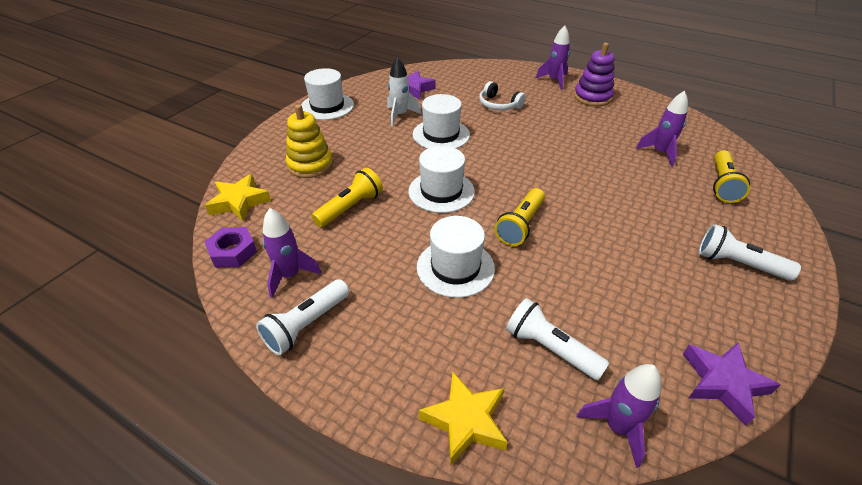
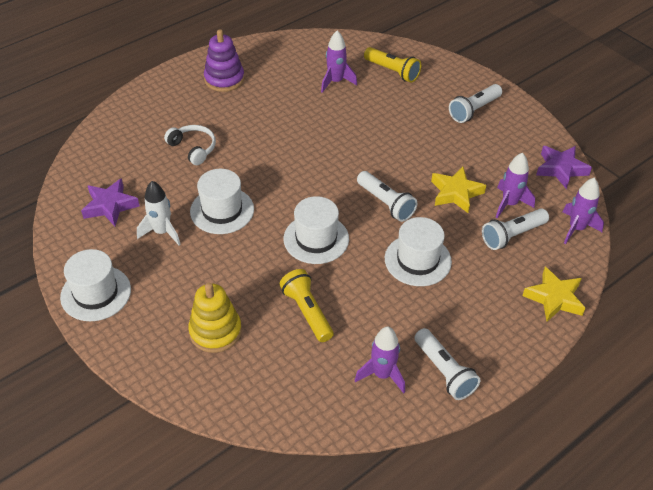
camera: 70 degrees left, 5 degrees up
(233, 252) = (331, 416): purple nut -> none
(239, 202) = (251, 404): yellow star -> yellow star (456, 193)
(498, 105) = (193, 148): white headphones -> white headphones turned 105 degrees counterclockwise
(520, 225) = (386, 203): yellow flashlight -> white flashlight
(554, 81) = (174, 90): purple rocket -> purple rocket (509, 204)

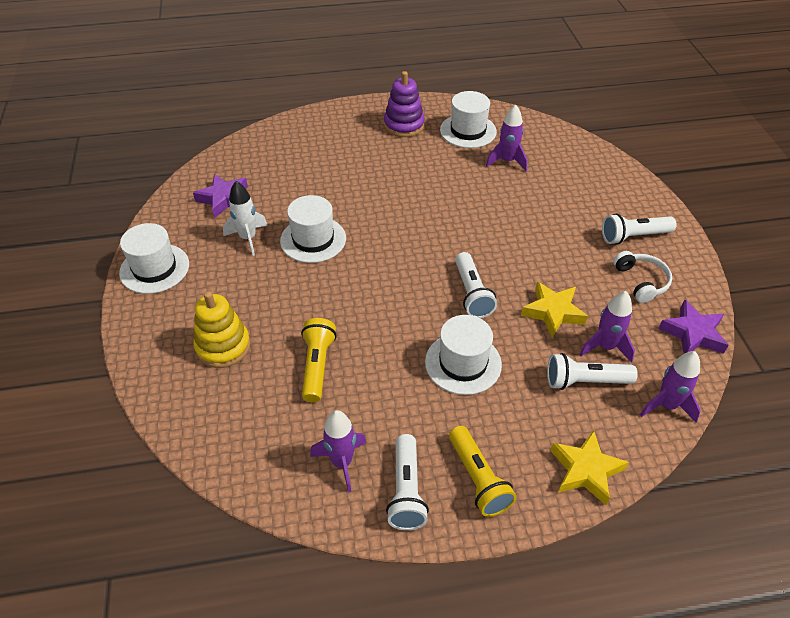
camera: 30 degrees right, 0 degrees up
(193, 148) = (330, 176): white headphones -> white headphones (641, 281)
(316, 239) = (378, 300): white hat -> white hat (468, 131)
(392, 71) = (572, 170): yellow flashlight -> yellow flashlight (478, 479)

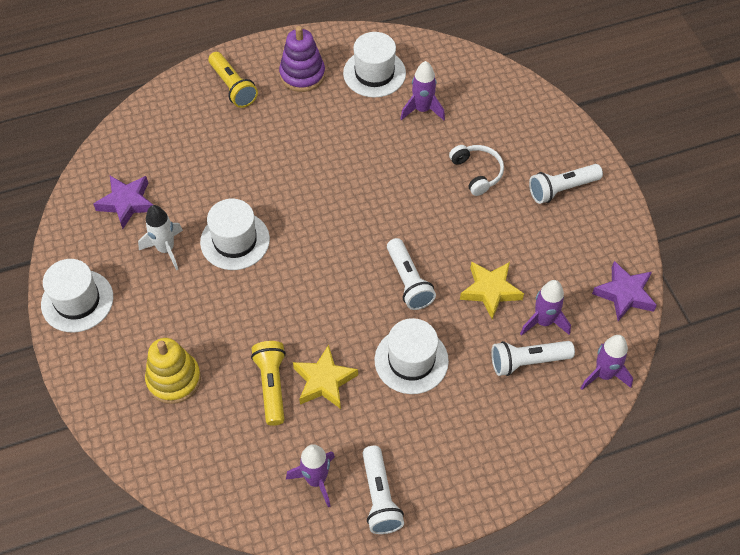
camera: 10 degrees left, 10 degrees up
(478, 479) = (442, 475): yellow flashlight -> yellow flashlight (233, 87)
(585, 470) = (536, 451): yellow star -> yellow star (324, 381)
(641, 281) = (572, 242): white headphones -> white headphones (477, 172)

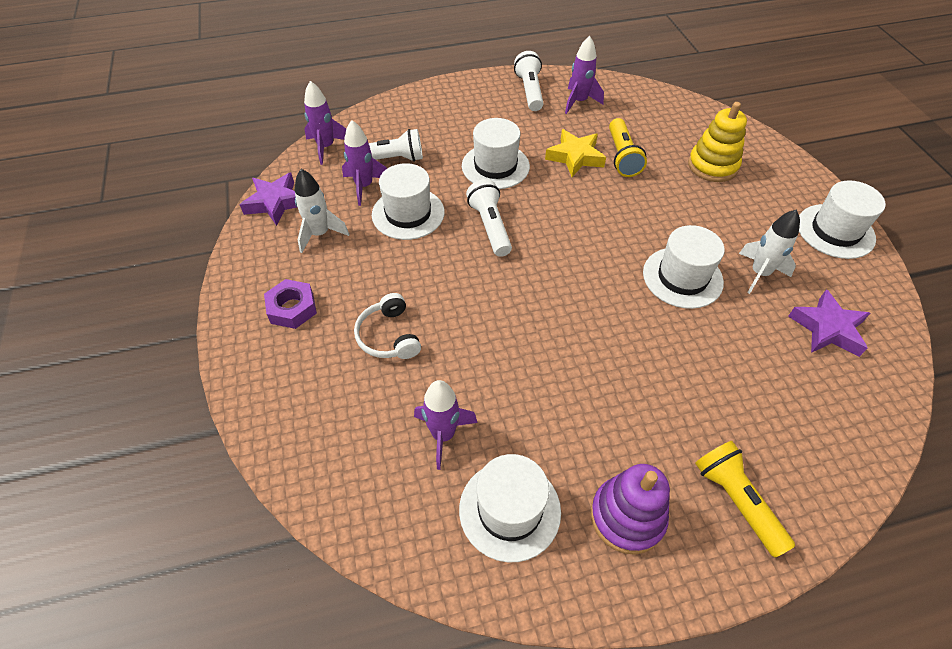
camera: 175 degrees left, 5 degrees down
(490, 291) = (408, 213): yellow star -> white hat
(562, 189) = (292, 308): white flashlight -> purple nut
(566, 261) = (320, 234): none -> white rocket

